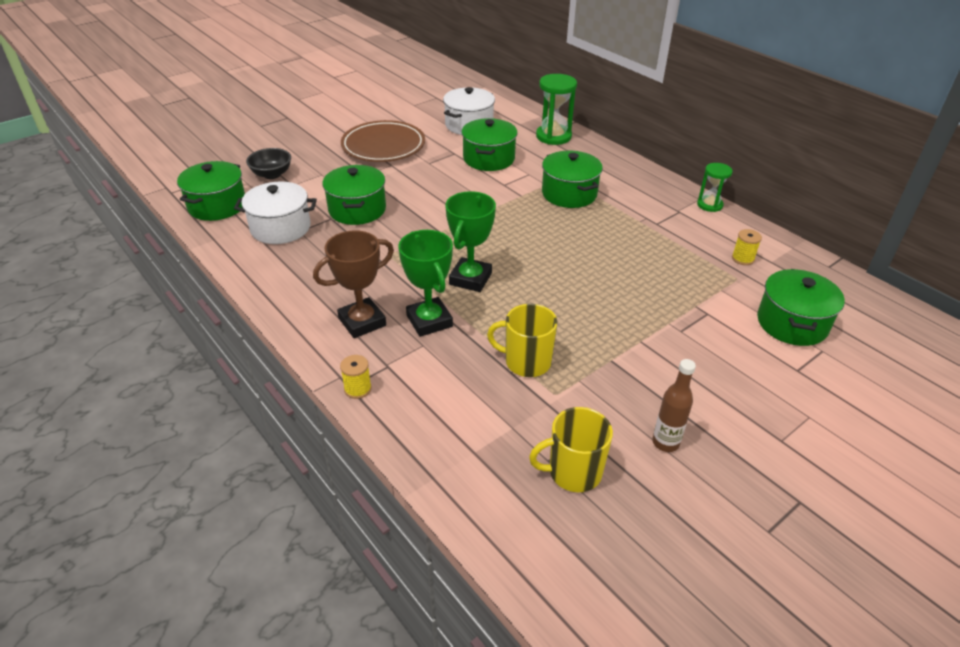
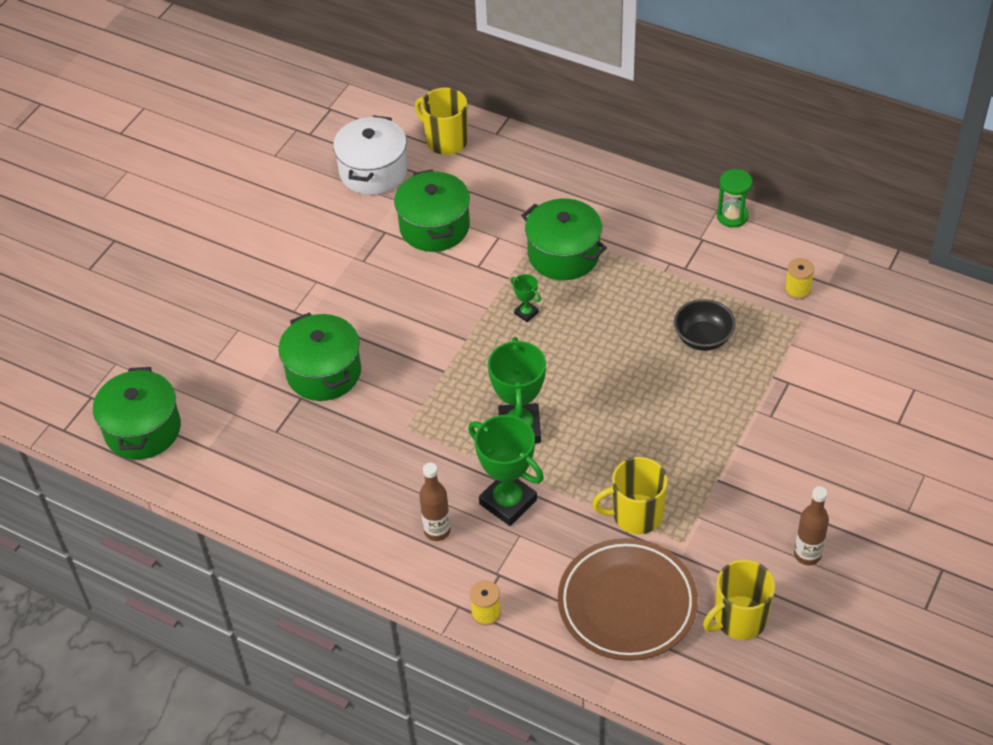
camera: 20 degrees left, 10 degrees up
(272, 174) = (173, 352): black bowl -> black bowl (703, 338)
(280, 228) = (250, 435): white pot -> none
(362, 322) = (437, 531): brown trophy -> brown bottle
(383, 146) = (285, 251): brown plate -> brown plate (627, 603)
(521, 217) = (526, 313): none -> green trophy
(526, 122) = (445, 141): none -> yellow mug
(553, 136) = (494, 156): green hourglass -> none
(792, 323) = (875, 364): green pot -> none

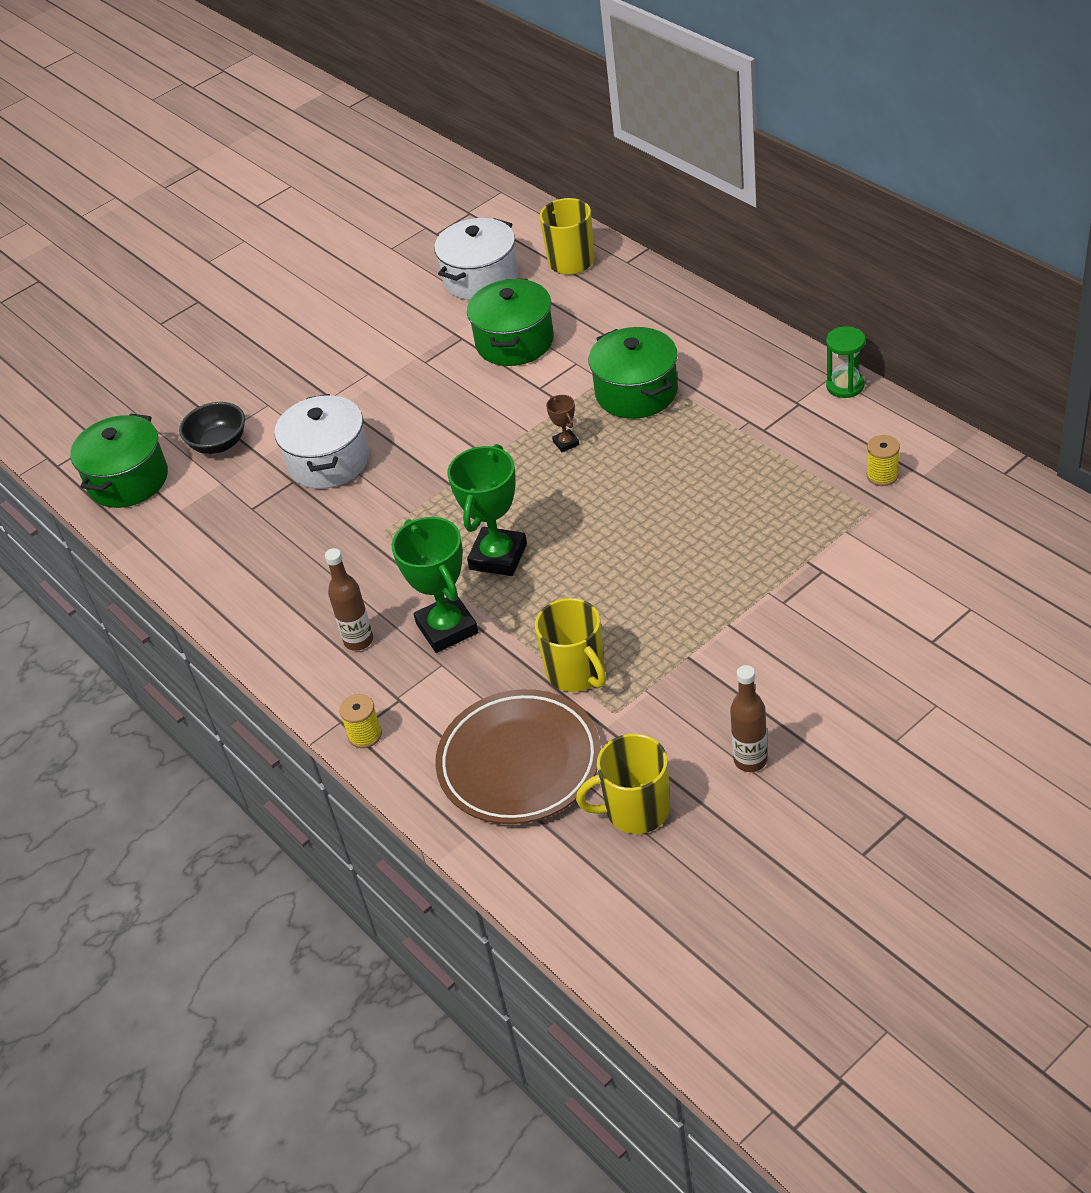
camera: 25 degrees right, 5 degrees down
(324, 372) = (328, 461): green pot -> white pot
(526, 313) = (566, 443): green trophy -> brown trophy
(635, 515) = (577, 672): yellow mug -> yellow mug turned 135 degrees counterclockwise
(703, 338) = (747, 505): black bowl -> black bowl (219, 444)

